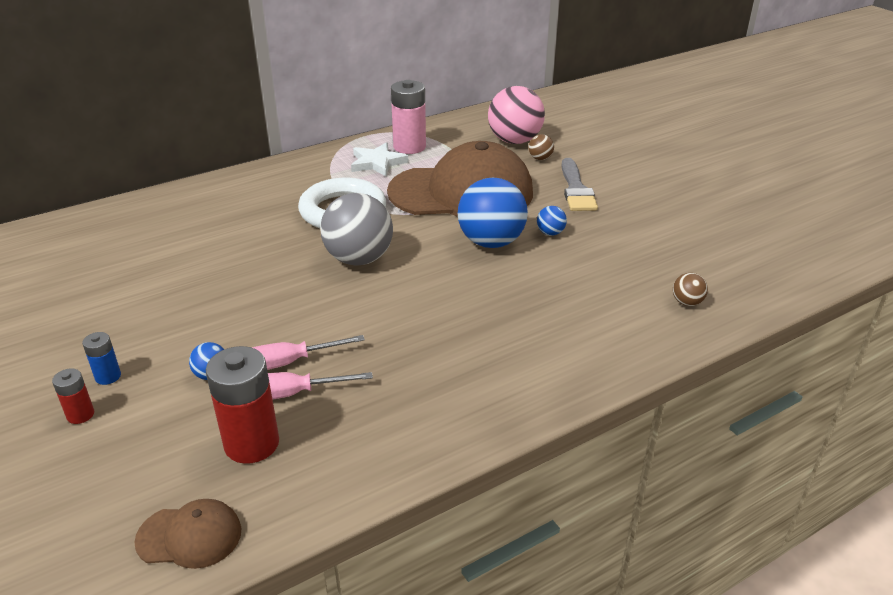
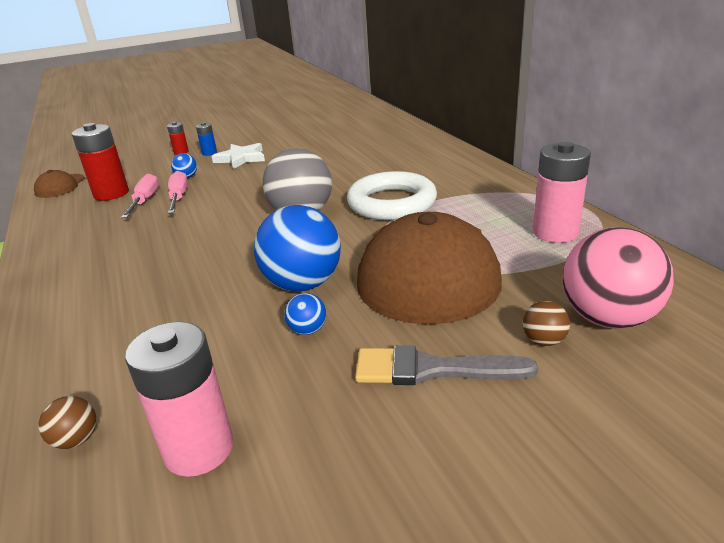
camera: 100 degrees right, 5 degrees down
(377, 163) = (504, 215): white star -> white star (241, 158)
(669, 255) = (199, 449): none -> pink battery

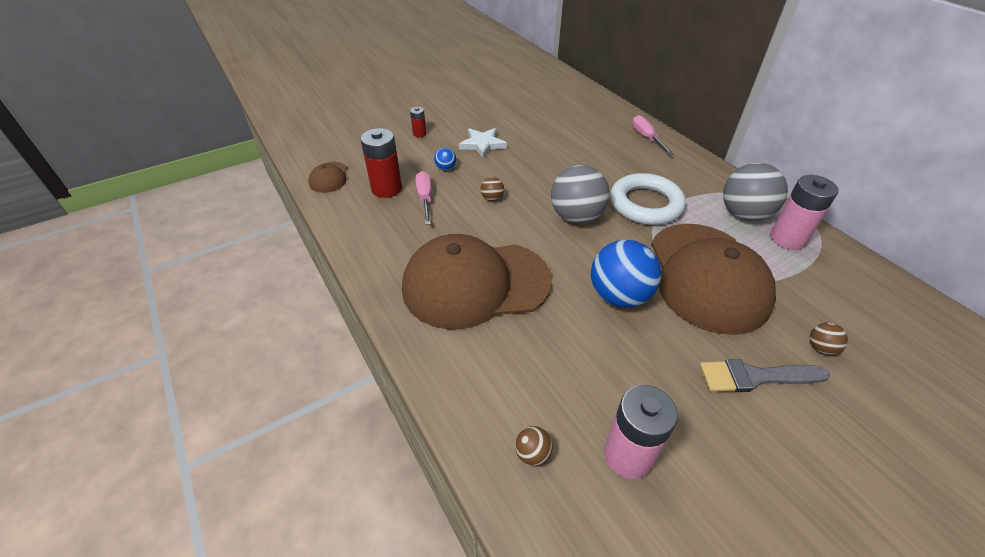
camera: 10 degrees left, 15 degrees up
(141, 271) = (475, 284): none -> brown cap
(178, 197) = (454, 194): pink screwdriver -> pink screwdriver (646, 138)
(209, 153) = (448, 136): blue battery -> none
(217, 200) = (492, 198): none -> brown ball
(307, 330) = (647, 343): blue ball -> none
(510, 211) = (744, 214): none -> grey ball
(608, 318) = (856, 325): pink ball -> none

